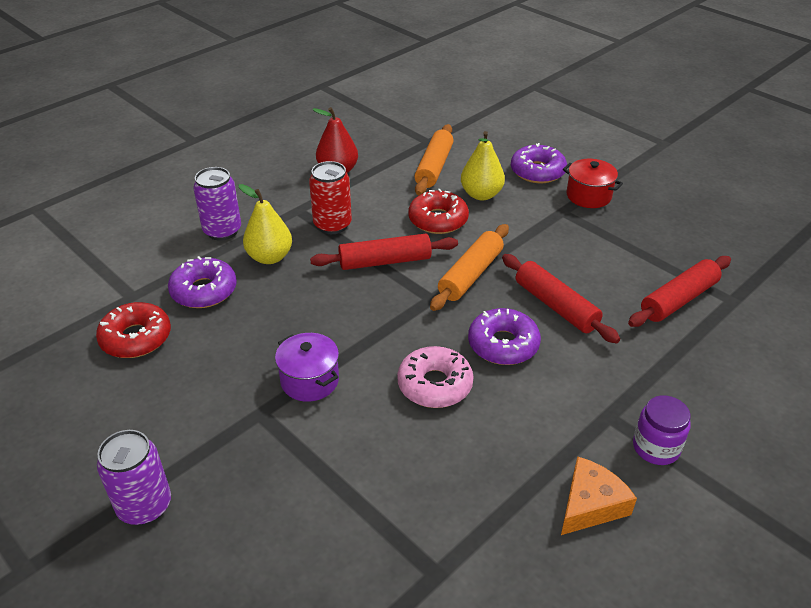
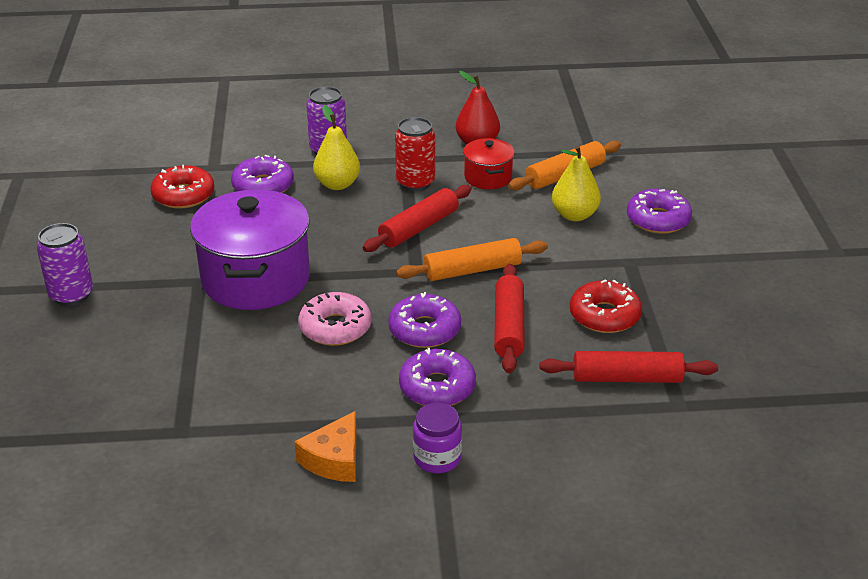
camera: 40 degrees right, 5 degrees down
(310, 380) = (256, 279): purple pot -> purple pot, size x2.02
(385, 261) = (418, 228): red rolling pin -> red rolling pin turned 75 degrees counterclockwise
(438, 220) = (506, 217): red donut -> red donut (604, 315)
(576, 387) = (437, 387): none -> purple donut
(588, 196) = (676, 261): red pot -> red pot (488, 177)
(590, 504) = (334, 459): orange cheese -> orange cheese turned 120 degrees clockwise

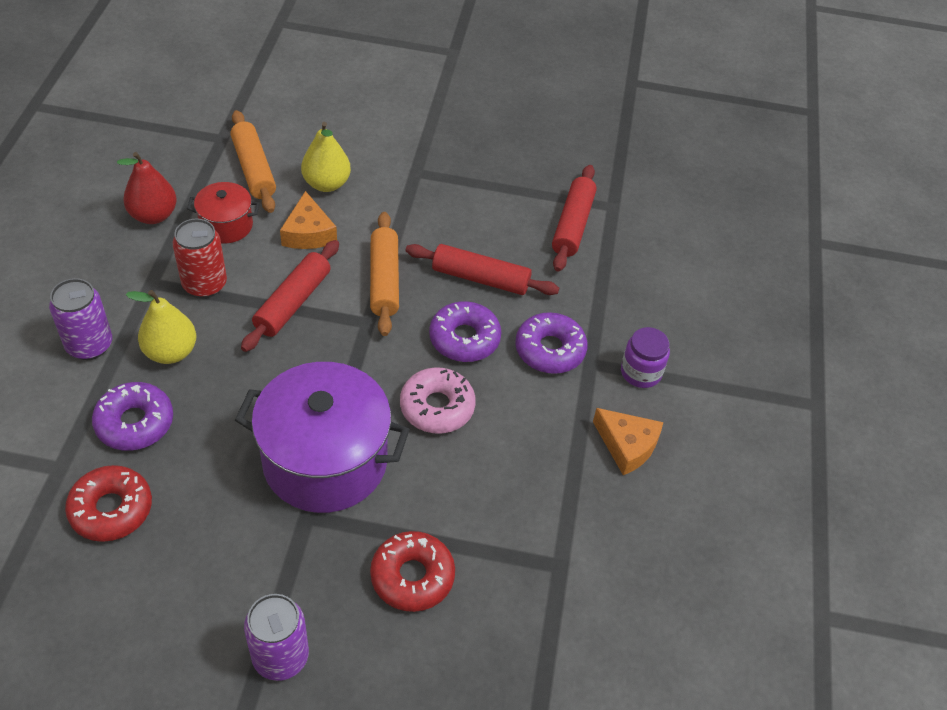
camera: 80 degrees left, 15 degrees up
(418, 228) = (292, 302): red rolling pin -> red rolling pin turned 60 degrees clockwise
(505, 218) = (308, 233): none -> orange cheese
(604, 315) = (487, 212): red donut -> red donut (412, 576)
(658, 219) = (360, 133): purple donut -> none

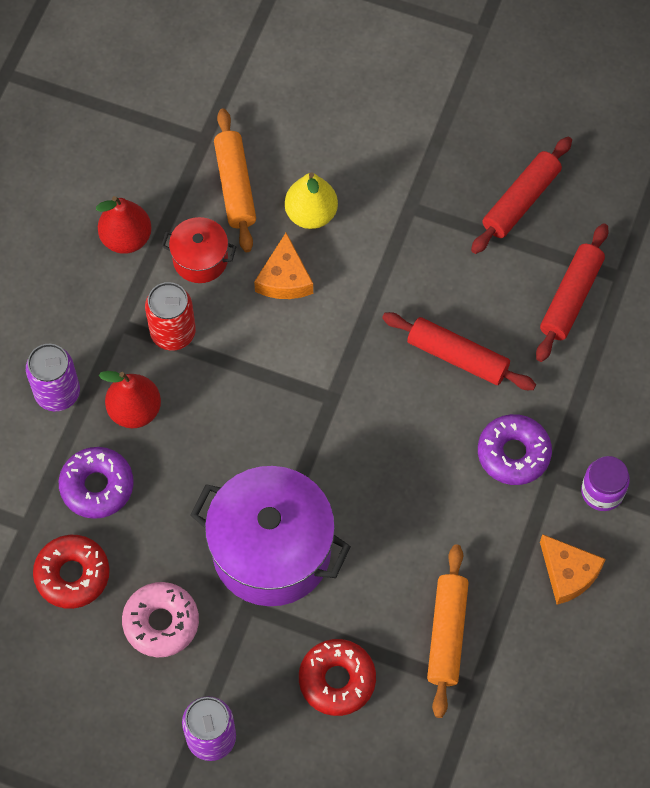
camera: 15 degrees right, 15 degrees up
(171, 352) = (135, 410): yellow pear -> red pear
(292, 302) = (259, 365): red rolling pin -> red rolling pin (520, 201)
(384, 280) = (356, 348): orange rolling pin -> orange rolling pin (446, 634)
(437, 407) = (387, 506): pink donut -> pink donut (161, 622)
(464, 339) = (428, 429): purple donut -> none

